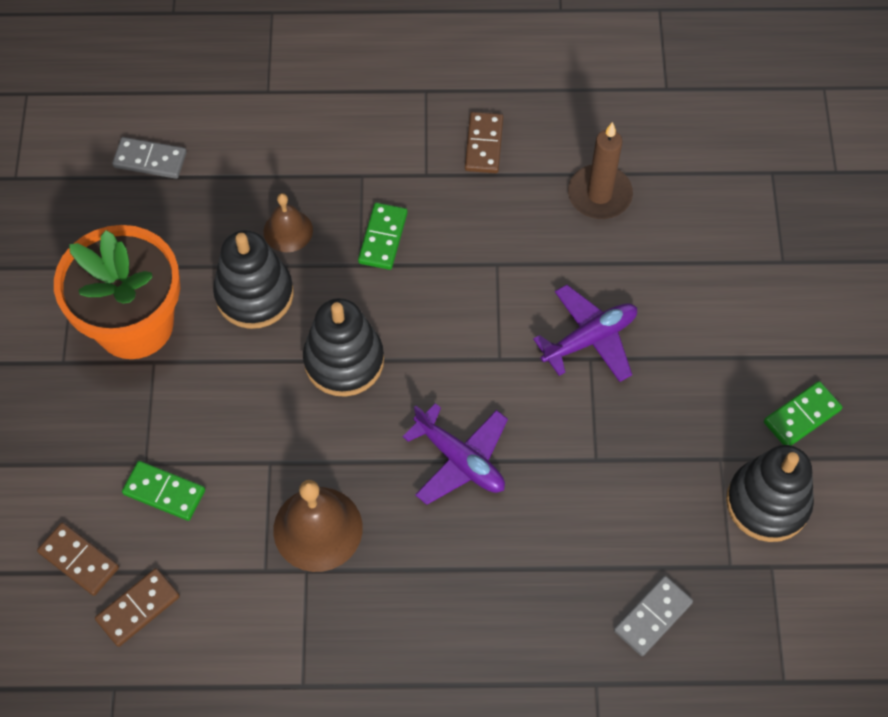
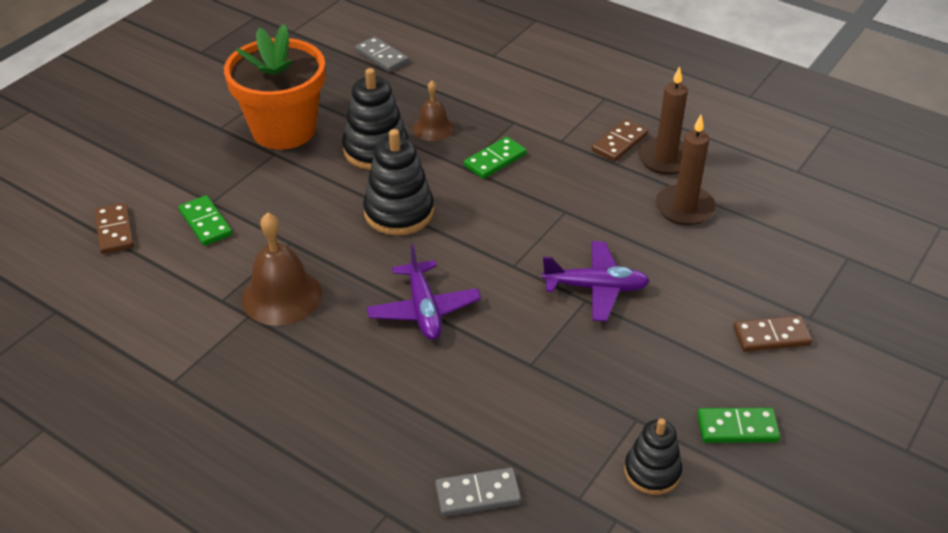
camera: 35 degrees right, 20 degrees down
(138, 608) = (119, 276): brown domino -> brown domino (771, 336)
(540, 141) = (665, 159): none -> brown candle
(767, 503) = (652, 472): black stacking toy -> black stacking toy, size x0.64

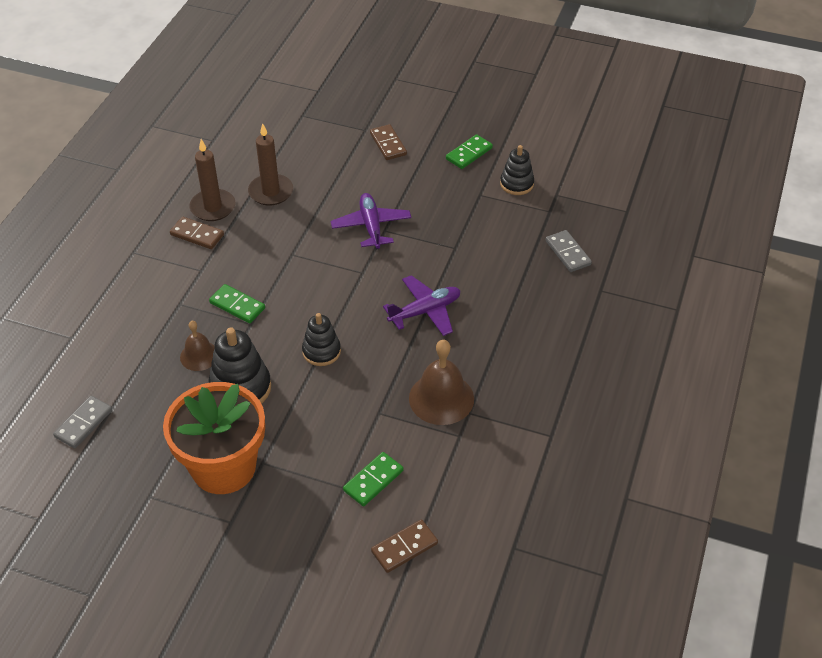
camera: 105 degrees left, 5 degrees up
(399, 212) = (321, 351): black stacking toy -> black stacking toy, size x0.64
(737, 428) = (469, 153): green domino -> green domino turned 60 degrees clockwise

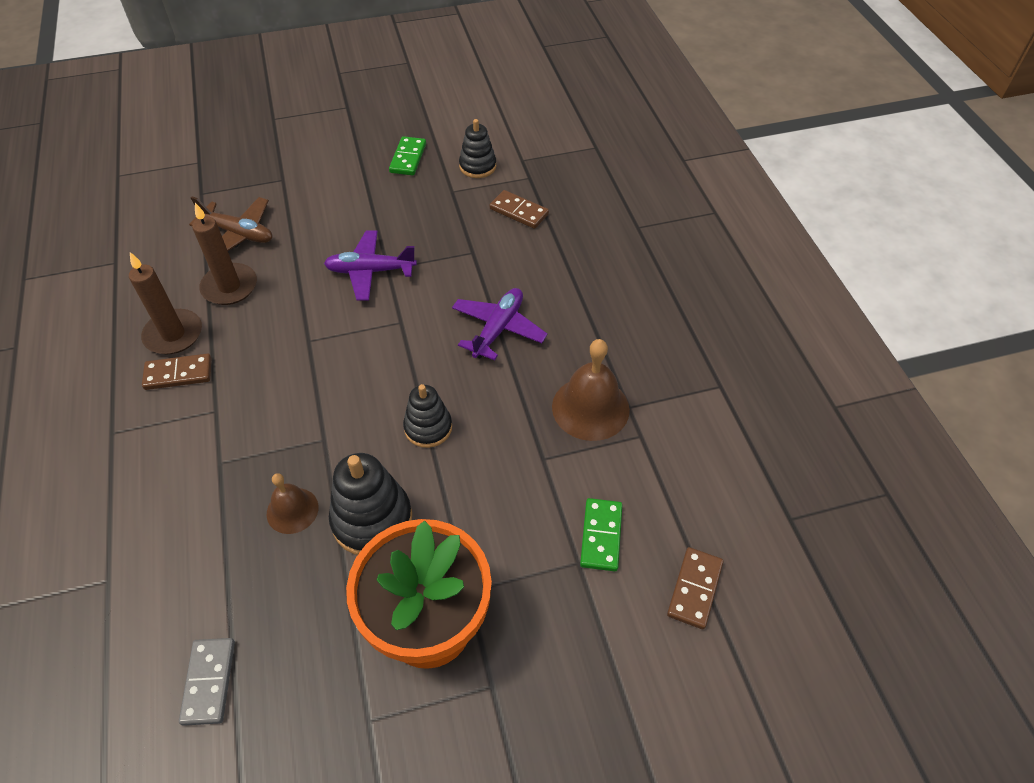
camera: 35 degrees left, 5 degrees up
(237, 305) = (291, 428): green domino -> none
(304, 157) = (238, 234): none -> brown plane
(371, 226) = (370, 271): purple plane -> purple plane turned 45 degrees counterclockwise
(388, 144) = (319, 183): brown domino -> brown domino (519, 211)
(568, 253) = (579, 207): grey domino -> none

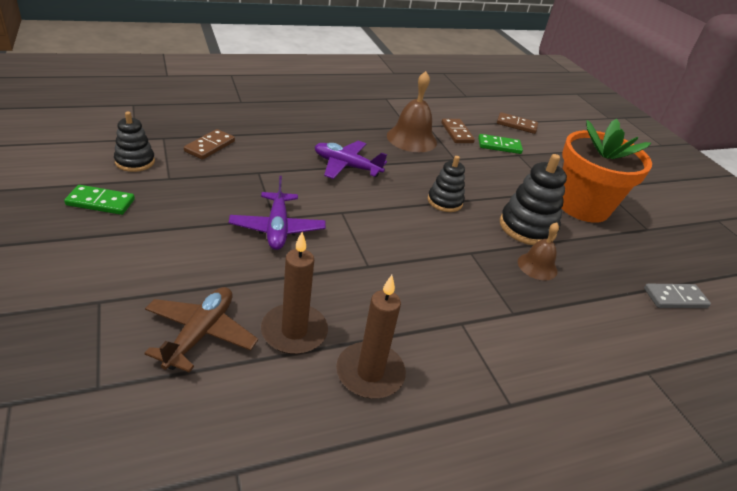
camera: 100 degrees left, 15 degrees down
(178, 374) = (424, 359): brown domino -> brown domino (457, 133)

